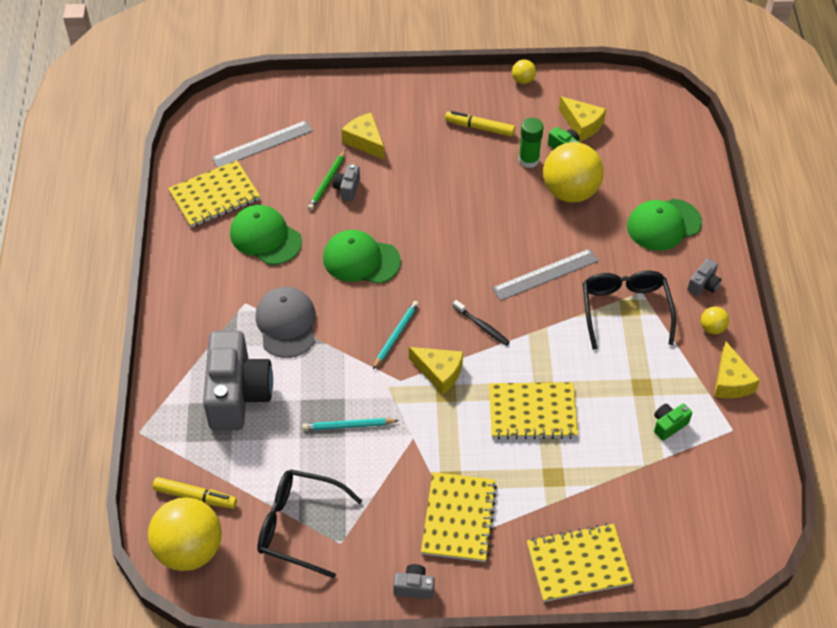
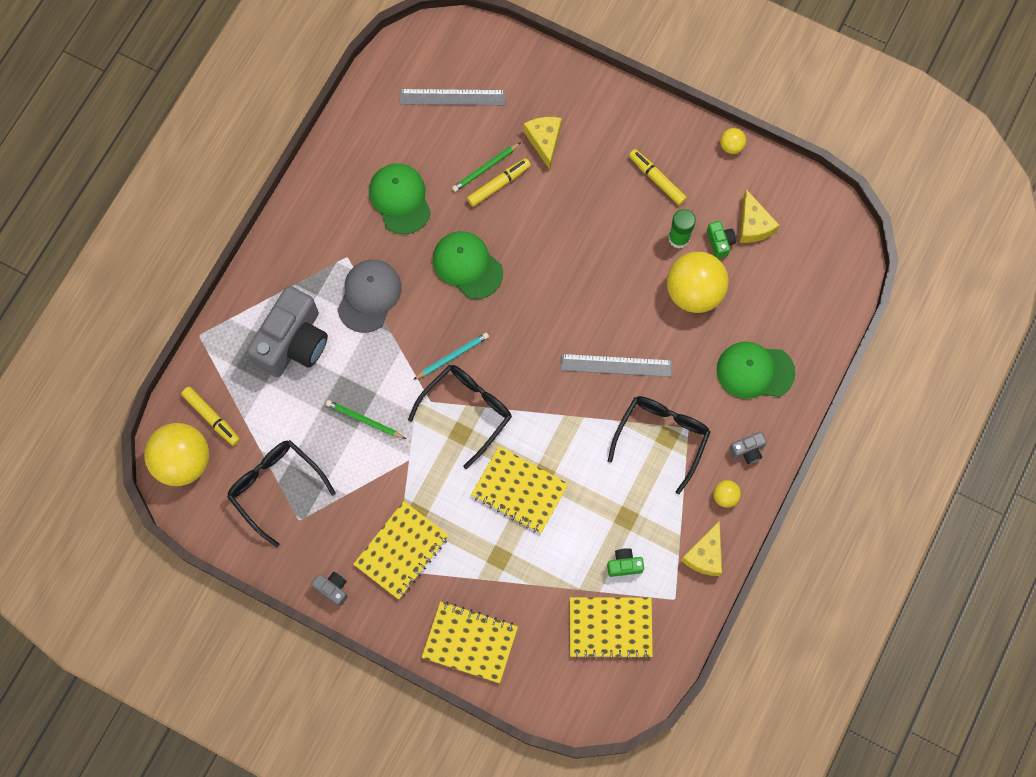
camera: 30 degrees right, 20 degrees up
(214, 196) = (381, 132): yellow notebook -> yellow notebook (610, 627)
(347, 188) = (499, 184): grey camera -> yellow marker
(348, 425) = (364, 420): turquoise pencil -> green pencil
(439, 373) = (466, 411): yellow cheese -> black glasses
(482, 326) = (529, 387): black toothbrush -> none

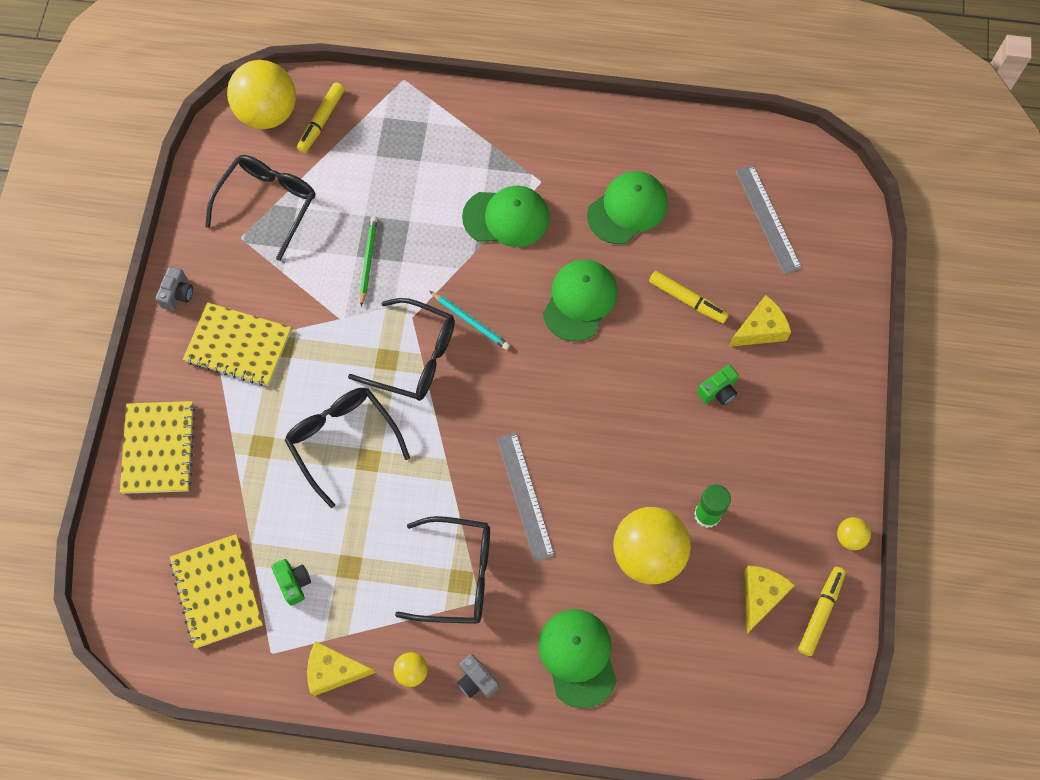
camera: 70 degrees right, 5 degrees down
(293, 342) = (428, 165): grey camera -> none
(369, 296) = (506, 217): grey cap -> green cap
(485, 168) = (700, 280): green pencil -> none
(519, 490) = (343, 441): yellow notebook -> black glasses
(657, 179) = (769, 466): yellow marker -> yellow marker (820, 612)
(720, 242) = (722, 564): green camera -> green camera (718, 391)
(753, 225) = (761, 596): yellow cheese -> yellow cheese turned 150 degrees clockwise

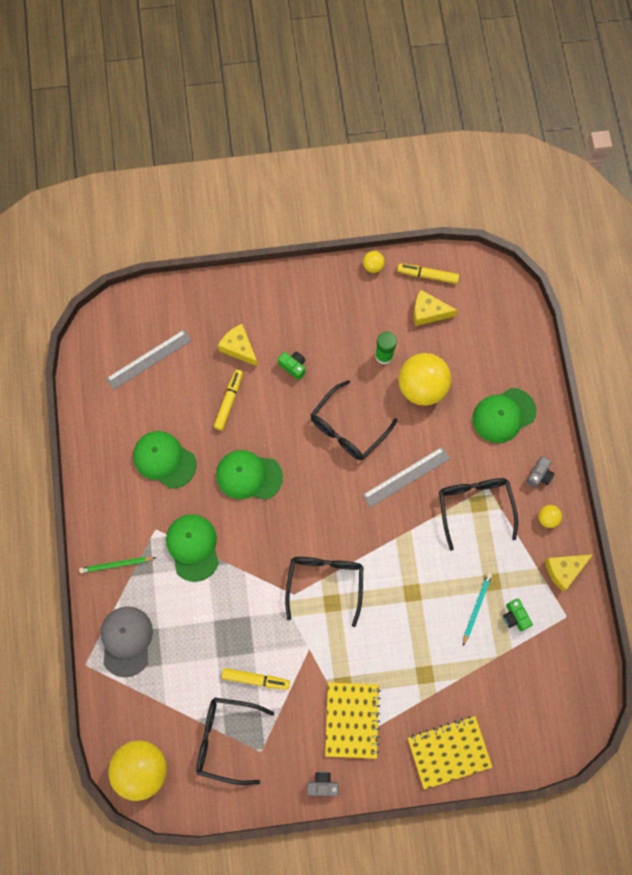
camera: 105 degrees left, 5 degrees up
(217, 591) = (538, 669): yellow notebook -> none
(293, 583) = (515, 617): green camera -> green camera turned 75 degrees counterclockwise
(321, 121) = (140, 720): yellow marker -> yellow marker (255, 679)
(334, 671) = (564, 570): yellow cheese -> yellow cheese turned 75 degrees clockwise
(343, 441) = (404, 615): black glasses -> black glasses (348, 428)
(368, 261) = (255, 642): green pencil -> green pencil (116, 564)
(416, 125) = (126, 641): none -> grey cap
(470, 321) = (286, 550): turquoise pencil -> turquoise pencil (476, 608)

